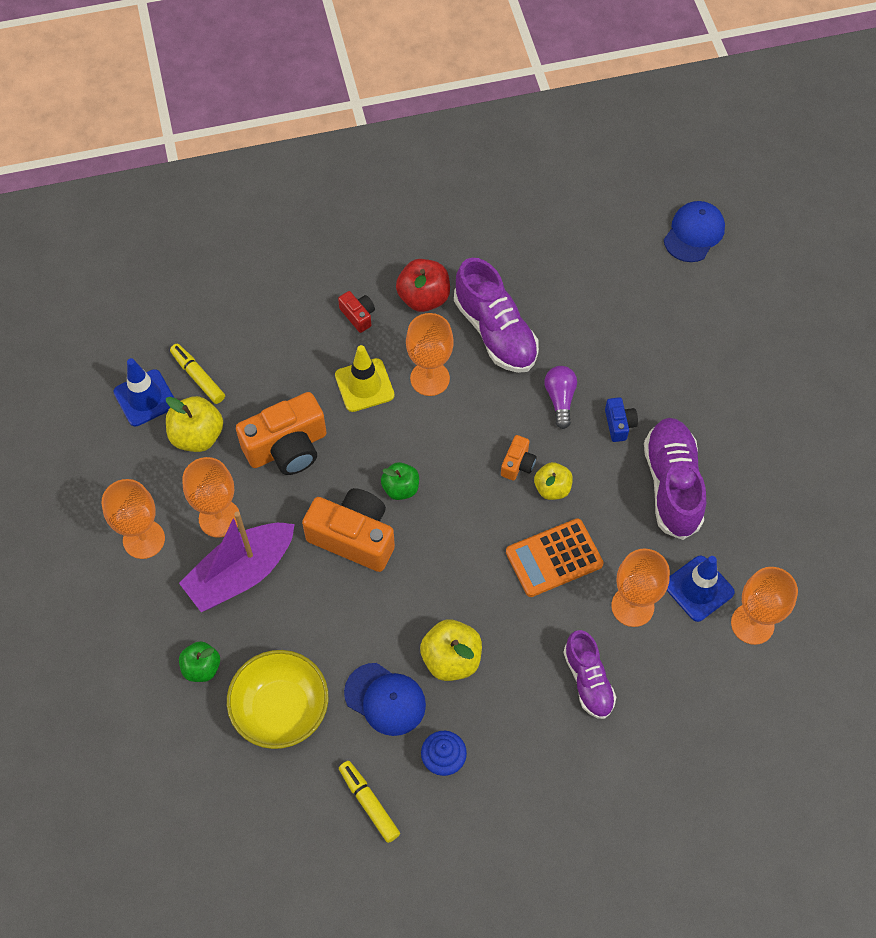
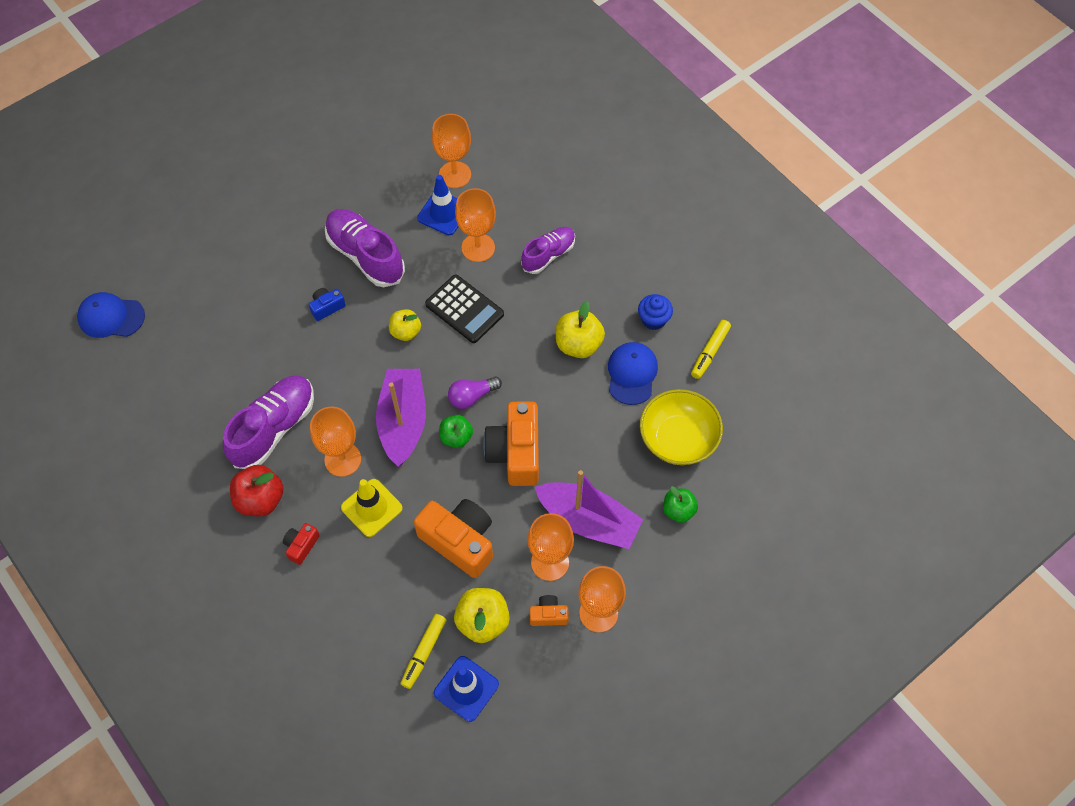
camera: 115 degrees left, 0 degrees up
(444, 446) = (403, 421): none -> purple boat
(517, 464) = (395, 363): orange camera -> orange camera (548, 615)
(554, 558) = (464, 309): orange calculator -> black calculator
(560, 399) = (321, 356): purple light bulb -> purple light bulb (472, 396)
(672, 485) = (365, 255): purple shoe -> purple shoe turned 75 degrees clockwise

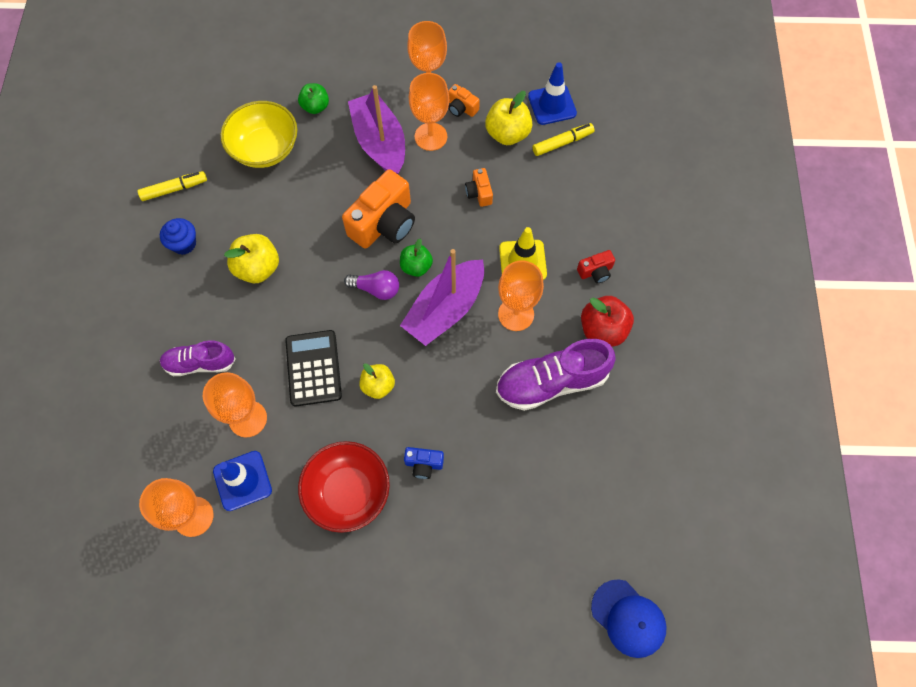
camera: 140 degrees left, 5 degrees up
(365, 255) = (348, 492): purple shoe -> red bowl
(459, 541) = (479, 193): orange camera -> orange camera, size x0.48
(632, 374) = (245, 216): blue cap -> none

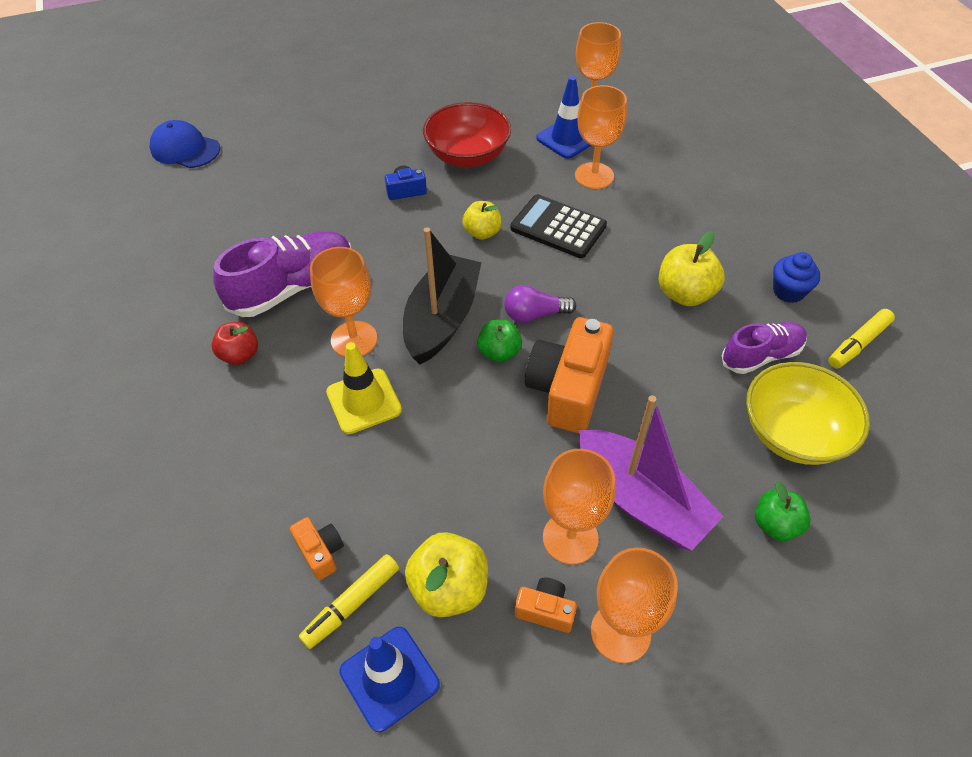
camera: 160 degrees right, 15 degrees down
(200, 363) = (673, 200): purple shoe -> purple shoe (761, 356)
(313, 368) = (558, 227): black calculator -> black calculator turned 150 degrees clockwise
(445, 309) = (442, 319): purple boat -> black boat
(479, 193) = (457, 473): orange camera -> orange camera (320, 552)
(595, 271) = (260, 419): red camera -> none
(603, 330) = (240, 355): red apple -> red apple, size x0.66

